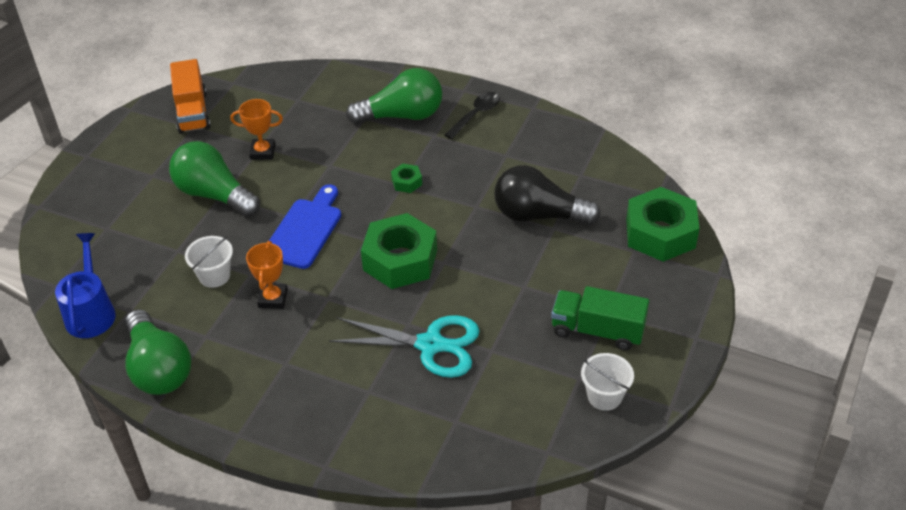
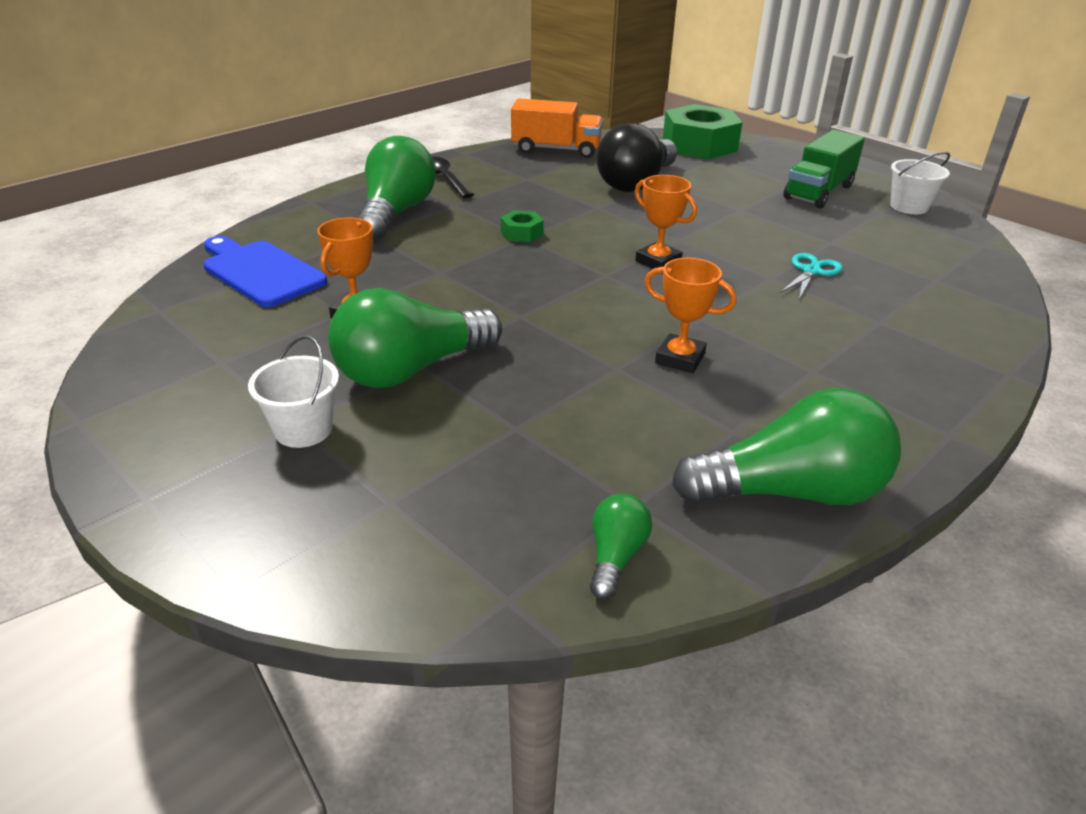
camera: 70 degrees left, 10 degrees down
(91, 312) = (615, 557): blue watering can -> green light bulb
(192, 112) = (180, 357): orange truck -> orange truck (556, 150)
(214, 276) = (601, 400): white bucket -> white bucket (303, 429)
(305, 230) = (556, 311): blue cutting board -> blue cutting board (260, 272)
(400, 260) = (658, 261): green nut -> orange trophy
(430, 345) = (811, 271): turquoise scissors -> turquoise scissors, size x0.52

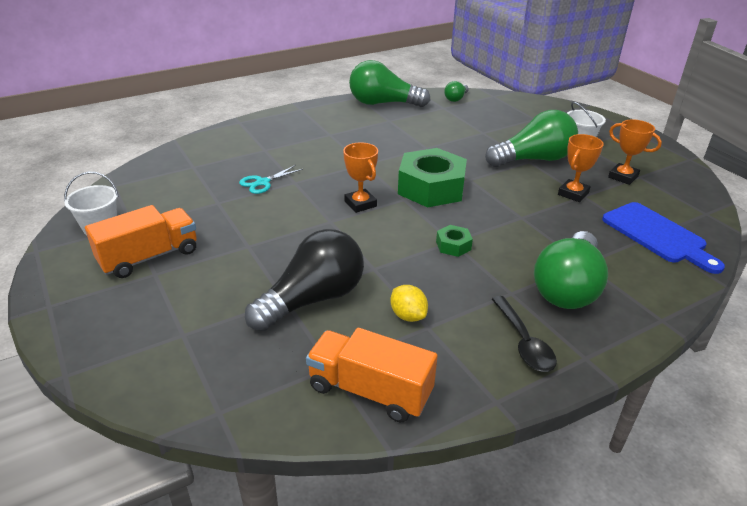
camera: 165 degrees left, 0 degrees up
(547, 182) = (408, 315): none -> yellow lemon
(680, 358) = (391, 147): orange trophy -> orange trophy (623, 177)
(699, 145) = (172, 370): green nut -> green nut (431, 188)
(818, 192) = (149, 257): green truck -> orange truck

